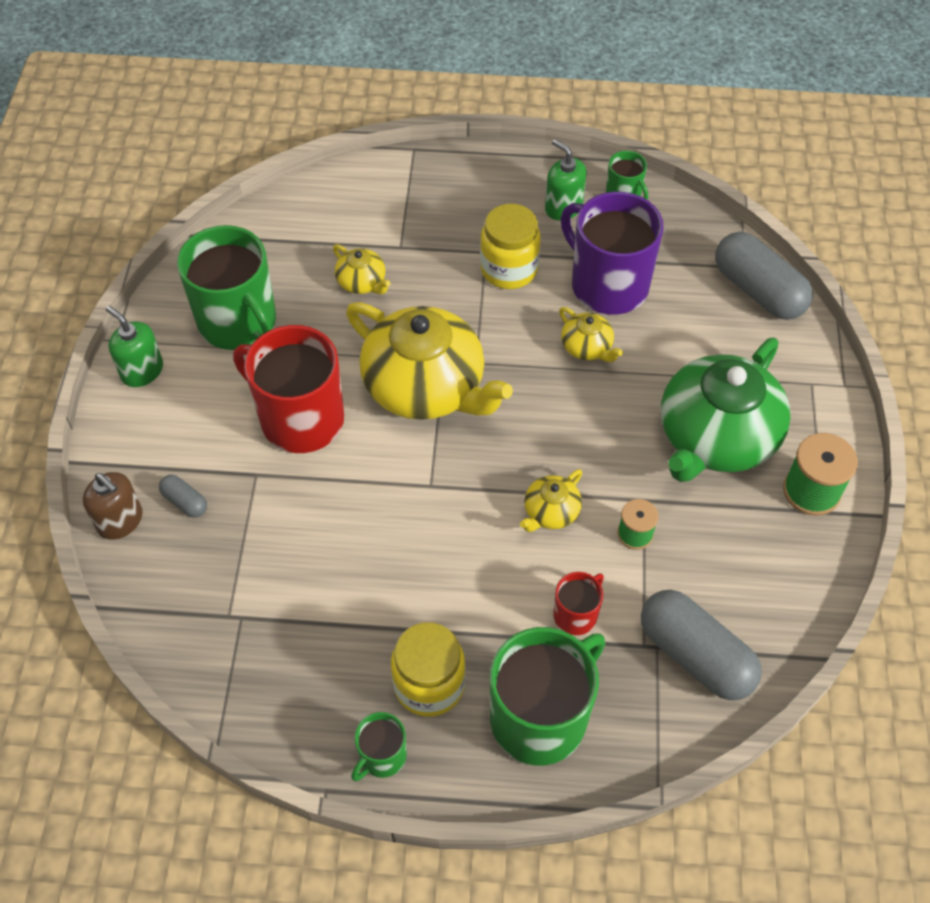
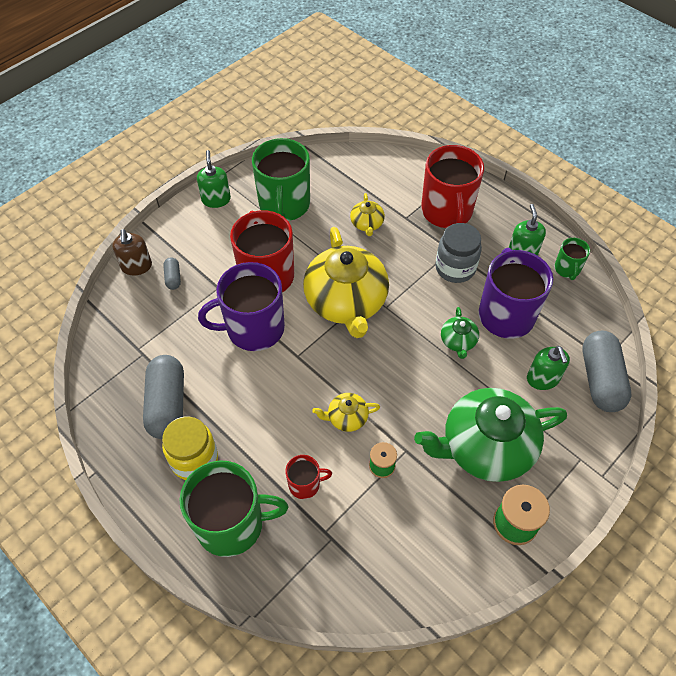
camera: 40 degrees right, 0 degrees up
(348, 491) = (253, 328): none -> purple mug
(382, 756) = (137, 477): green mug -> none
(439, 211) = (447, 211): none -> red mug
(509, 269) = (455, 268): yellow jar -> grey jar
(587, 347) = (458, 341): yellow teapot -> green teapot
(695, 655) = (348, 561): grey capsule -> grey capsule (167, 404)
(705, 328) = (543, 379): none -> green soap dispenser

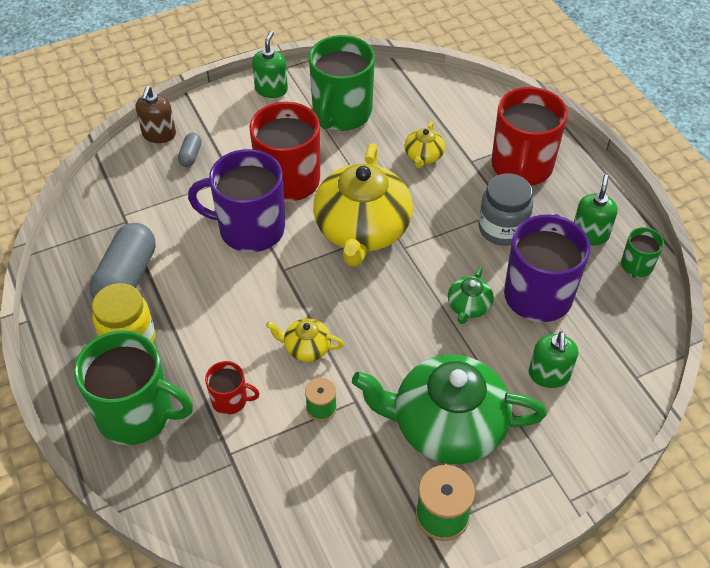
camera: 20 degrees right, 5 degrees down
(600, 379) = (618, 396): grey capsule -> none

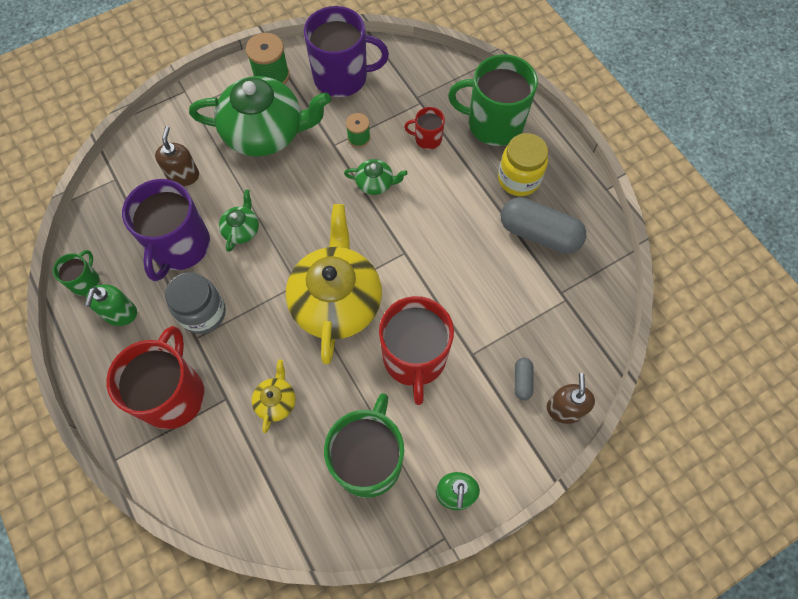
camera: 175 degrees right, 15 degrees up
(127, 277) = (539, 234): grey capsule -> grey capsule turned 75 degrees counterclockwise
(250, 229) = (442, 293): purple mug -> purple mug (342, 77)
(306, 347) = (375, 183): yellow teapot -> green teapot
(549, 375) = (183, 175): green soap dispenser -> brown soap dispenser

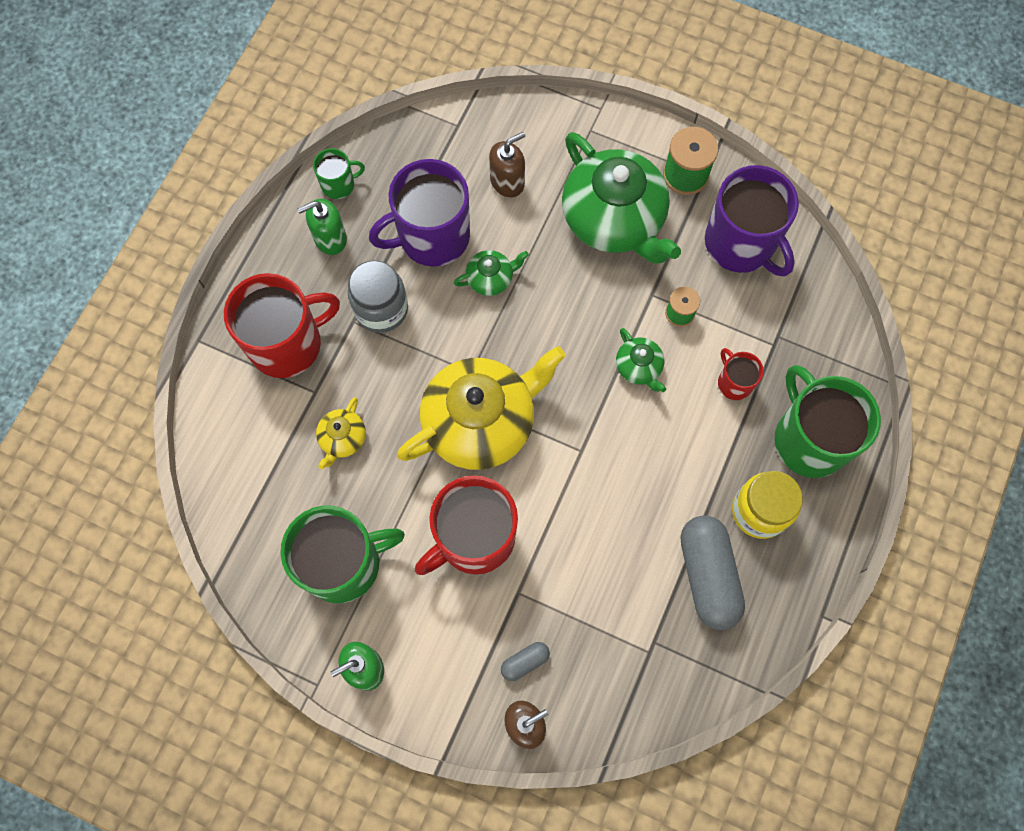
camera: 55 degrees right, 5 degrees up
(276, 401) = (342, 438): yellow teapot -> yellow teapot turned 135 degrees clockwise

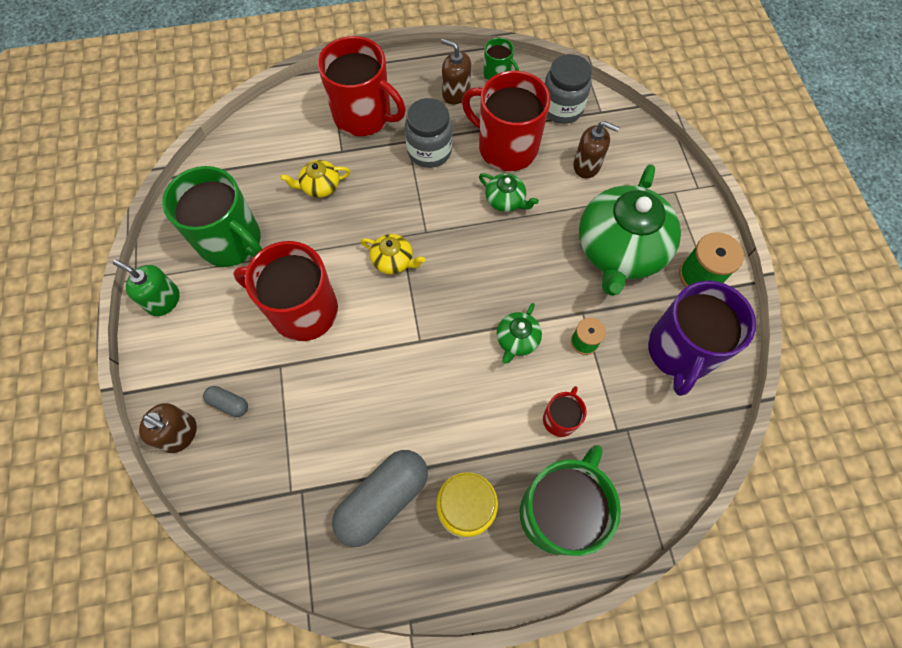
camera: 55 degrees right, 5 degrees down
(330, 238) = (456, 93): green soap dispenser -> brown soap dispenser
(426, 156) = (561, 108): none -> grey jar
(432, 237) = (506, 147): purple mug -> red mug
(481, 421) = (393, 261): yellow teapot -> yellow teapot, size x0.44

